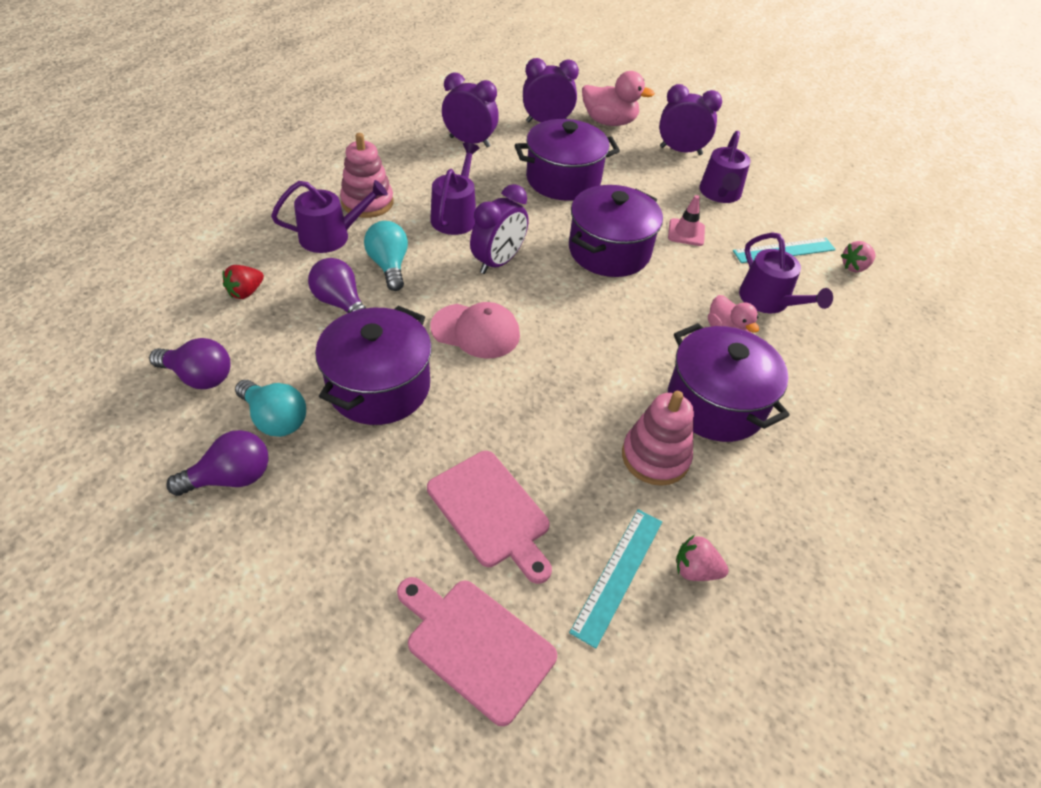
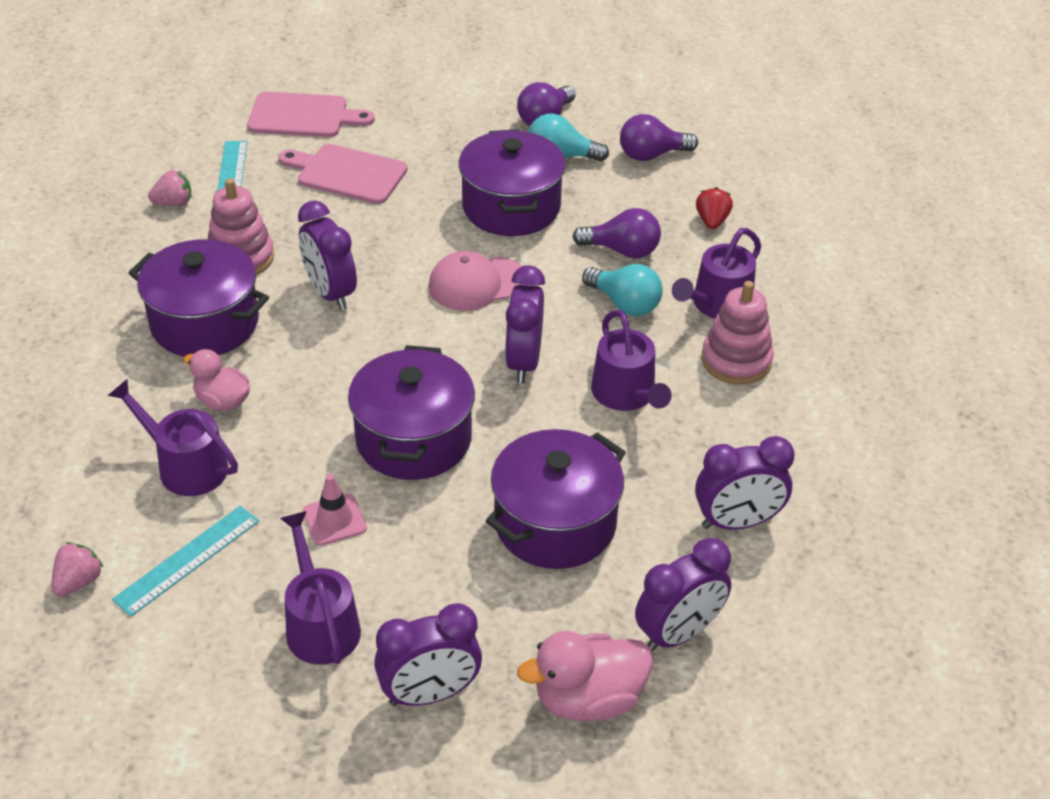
camera: 150 degrees right, 5 degrees down
(597, 380) = (330, 293): none -> purple clock

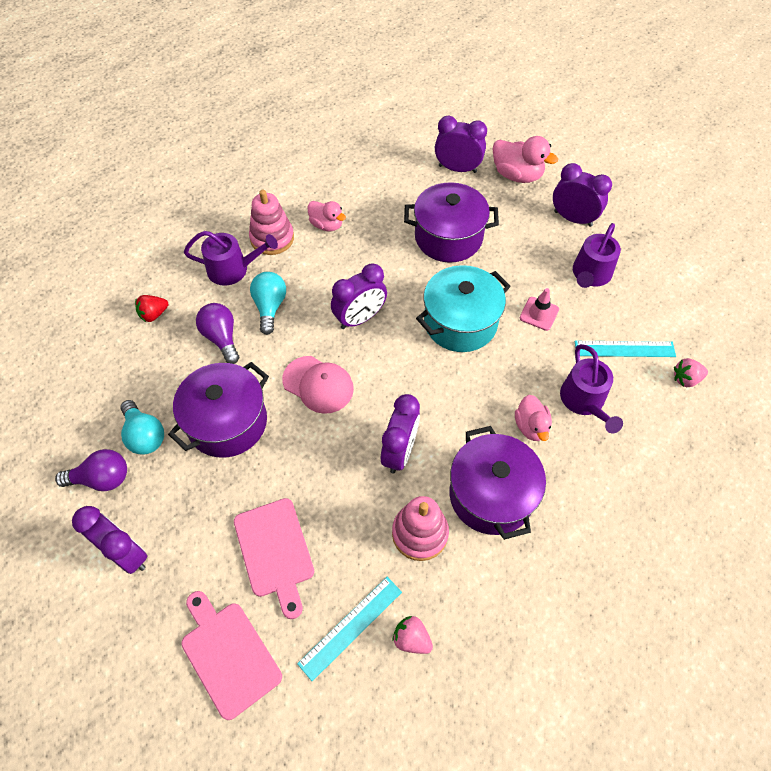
camera: 130 degrees left, 15 degrees up
(413, 439) = (460, 323): purple pot -> turquoise pot
(626, 394) = (340, 264): purple watering can -> none
(651, 155) = (101, 387): purple light bulb -> none
(708, 420) = (327, 225): none -> pink duck
(737, 522) = (379, 183): purple clock -> purple clock (126, 553)

